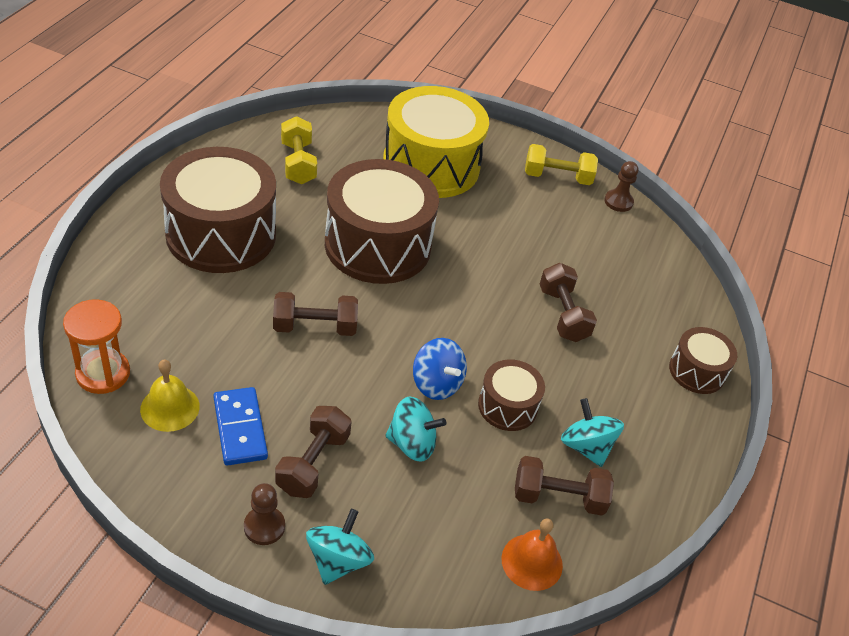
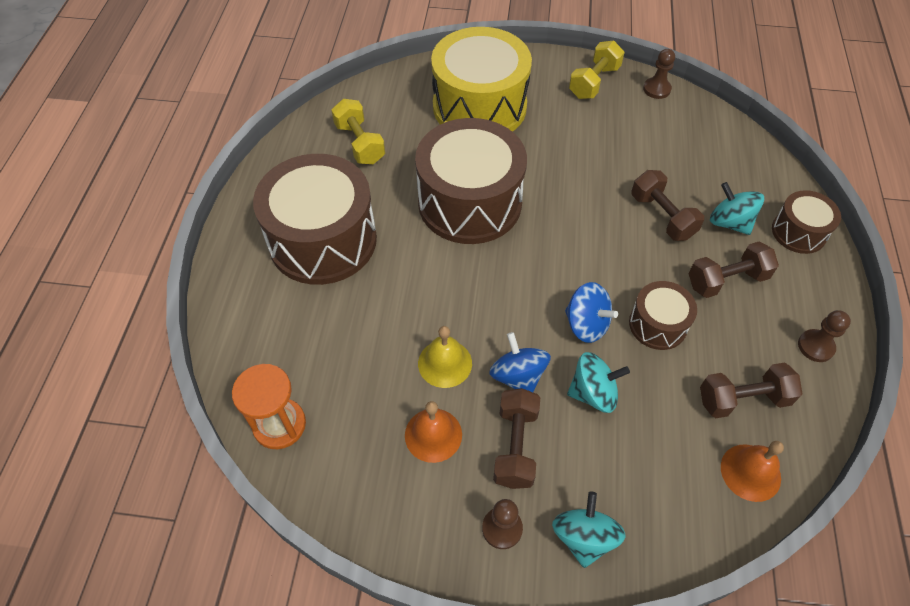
camera: 10 degrees left, 10 degrees up
(170, 407) = (358, 437): yellow bell -> yellow bell (445, 363)
(240, 428) = (433, 435): blue domino -> orange bell
(315, 327) = (452, 306): brown dumbbell -> brown dumbbell (726, 280)
(346, 406) = (518, 376): none -> blue spinning top
(557, 177) = (594, 82): yellow dumbbell -> yellow dumbbell turned 45 degrees counterclockwise
(586, 447) = (742, 340): turquoise spinning top -> turquoise spinning top (729, 222)
(658, 476) = (815, 346): none -> brown pawn

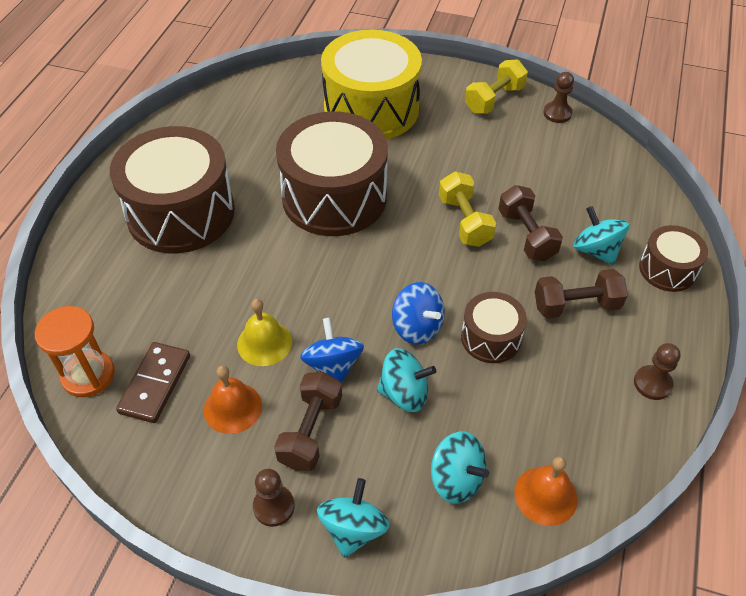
camera: 10 degrees right, 5 degrees down
(350, 423) = (155, 384): none -> brown domino
(360, 143) = (243, 129): yellow dumbbell -> yellow dumbbell (465, 221)
(665, 470) = (456, 479): none -> turquoise spinning top
(743, 399) = (558, 423): brown dumbbell -> none

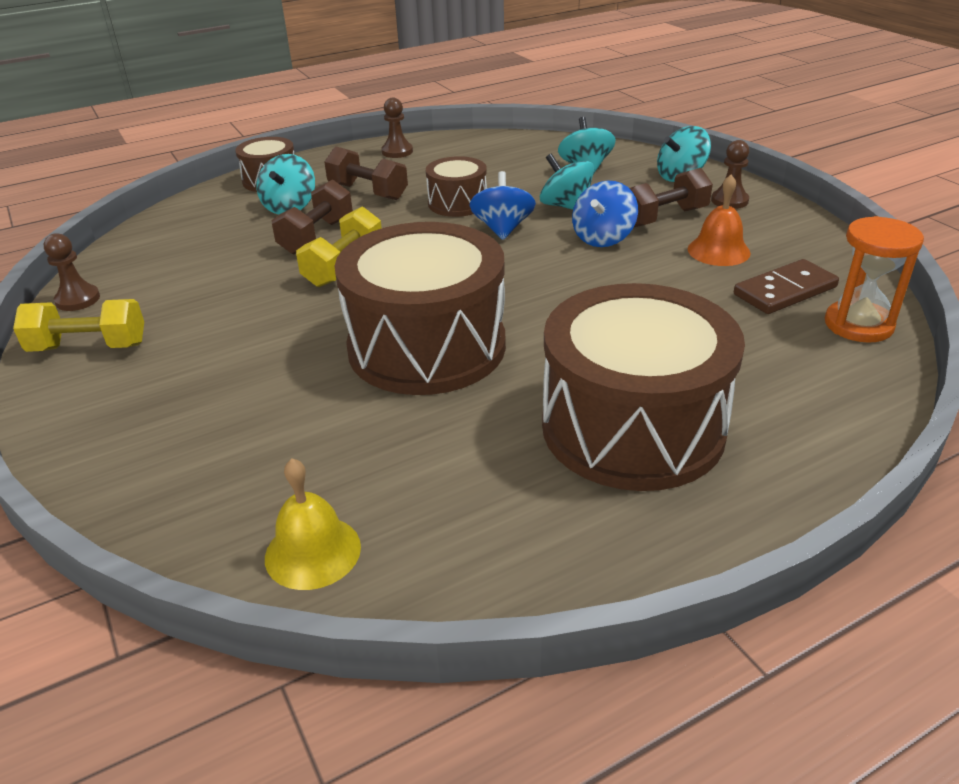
camera: 135 degrees left, 15 degrees down
(264, 343) = (649, 273): yellow bell -> yellow bell (313, 552)
(371, 109) = (220, 421): yellow drum -> none
(545, 495) = (540, 147): orange bell -> none

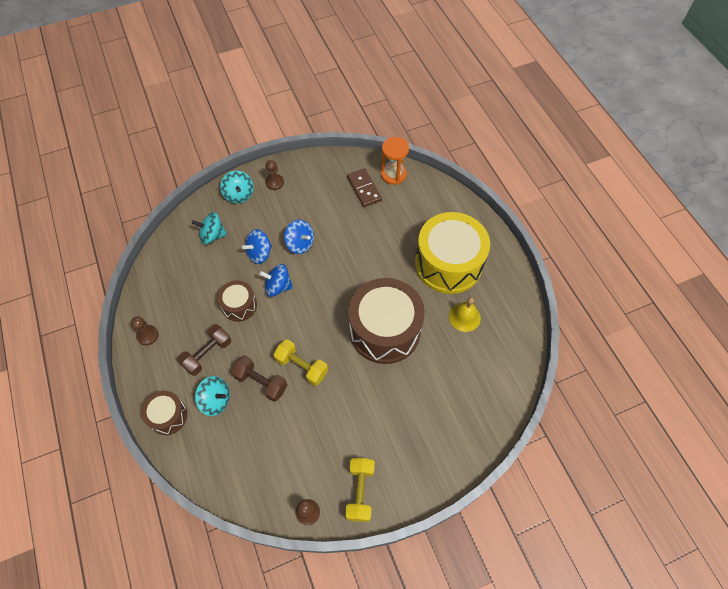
camera: 85 degrees left, 25 degrees up
(313, 552) = (506, 373): yellow bell -> yellow bell (464, 317)
(566, 206) = (259, 253): turquoise spinning top -> blue spinning top
(632, 427) = (448, 264): brown drum -> yellow drum
(663, 217) = (285, 214): brown dumbbell -> none
(718, 251) = (324, 201): orange bell -> none

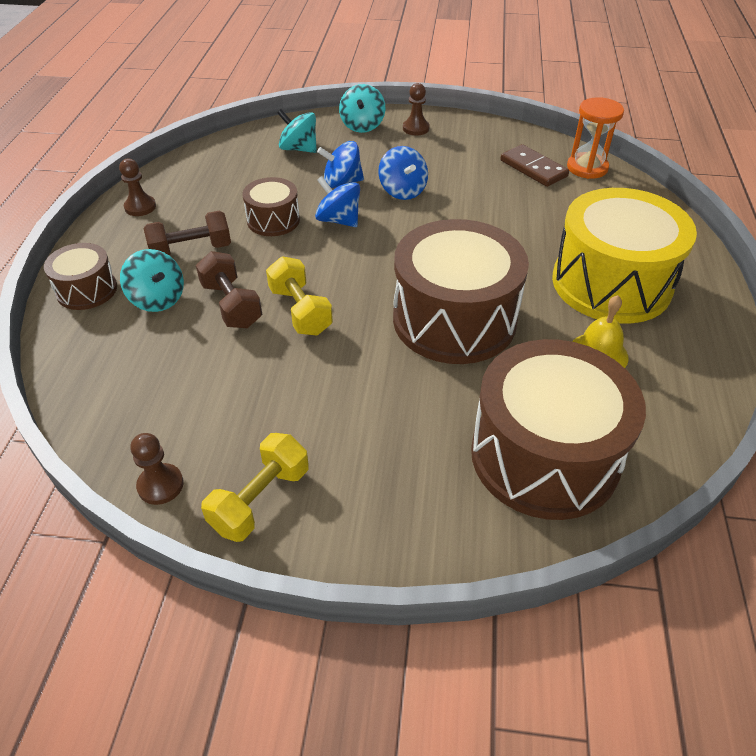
camera: 30 degrees right, 15 degrees down
(364, 189) = (533, 168): brown domino -> brown domino turned 45 degrees counterclockwise
(470, 393) = (544, 456): none -> brown drum

